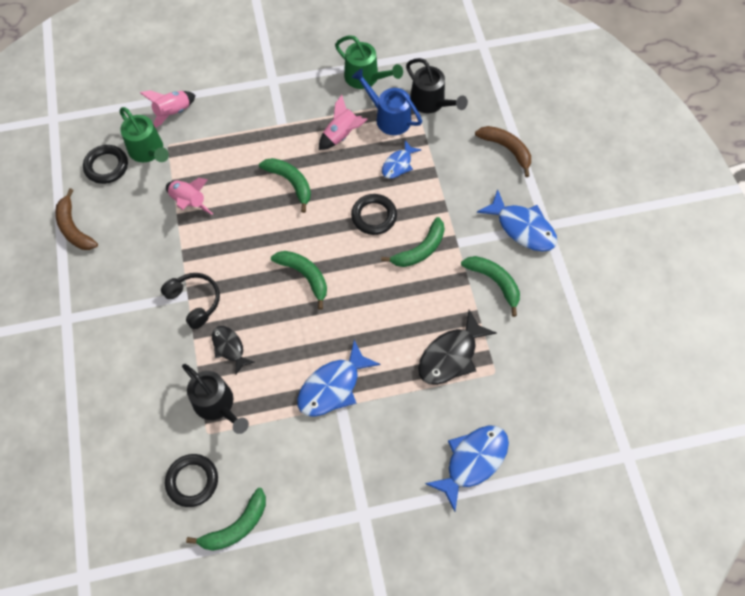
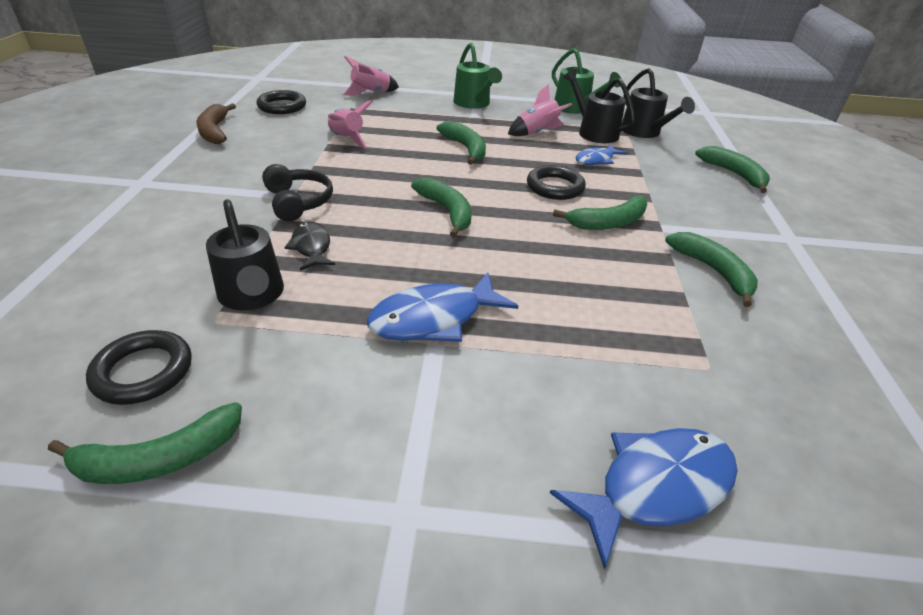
camera: 15 degrees right, 25 degrees down
(149, 151) = (330, 106): green watering can -> green watering can (474, 104)
(388, 117) = (593, 132): blue watering can -> black watering can
(451, 355) = (634, 330): black fish -> none
(506, 149) = (733, 174): brown banana -> green banana
(522, 228) = (756, 233): blue fish -> none

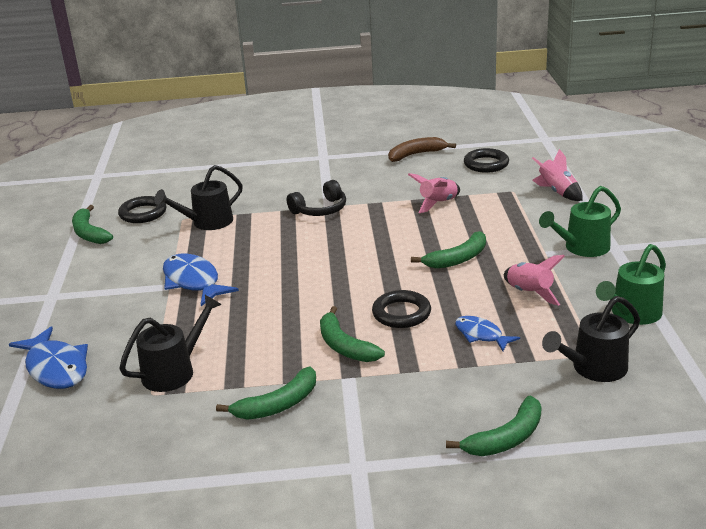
camera: 85 degrees right, 10 degrees down
(311, 247) = (263, 227): black fish -> none
(447, 211) = (331, 267): green banana -> none
(593, 132) = (562, 330): black watering can -> black watering can (175, 371)

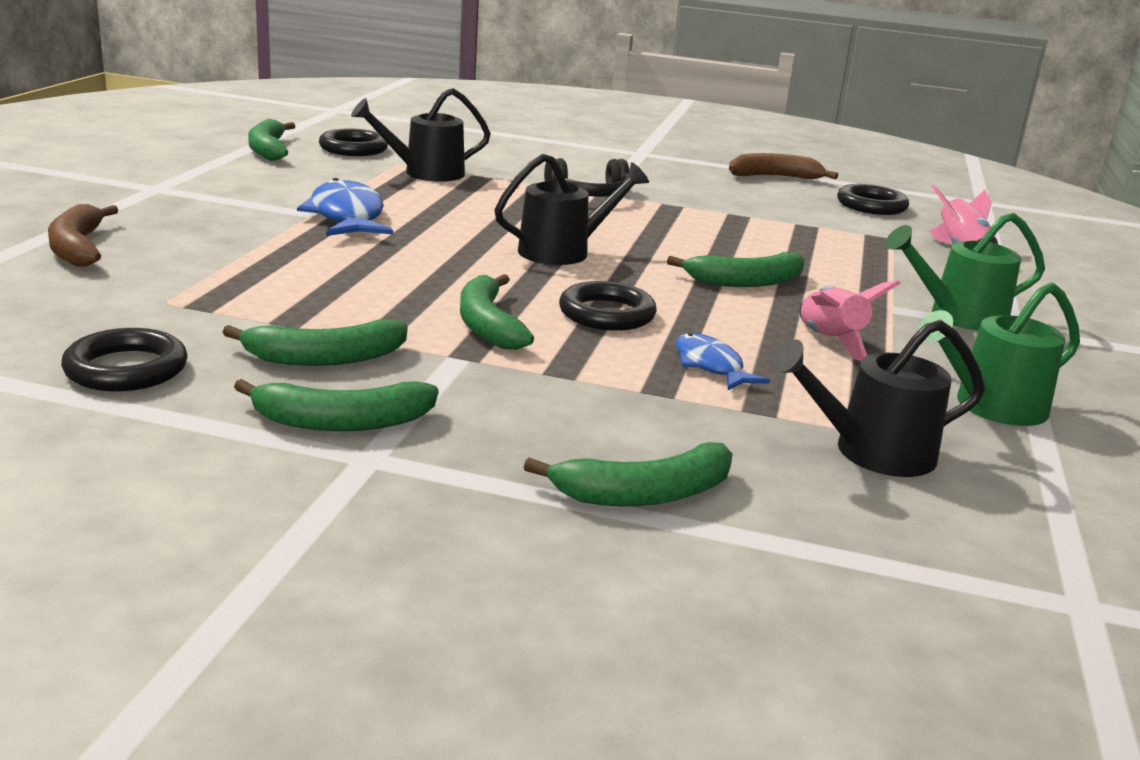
camera: 15 degrees right, 5 degrees down
(56, 368) = (78, 248): blue fish -> brown banana
(175, 371) = (223, 289): black watering can -> black watering can (564, 251)
(178, 454) = (126, 369): none -> black ring
(325, 447) = (342, 422): none -> green banana
(438, 203) = (765, 225): pink rocket -> none

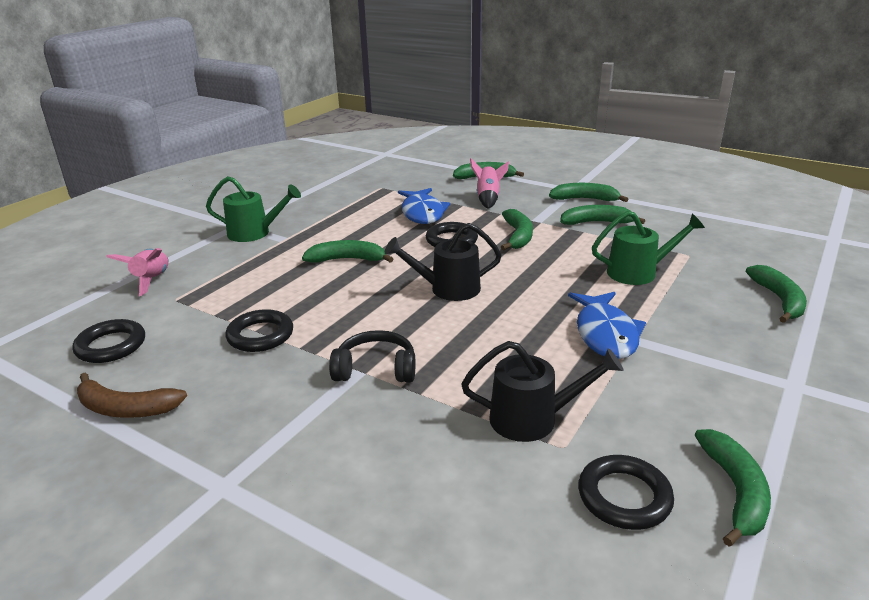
camera: 160 degrees left, 5 degrees up
(78, 248) = (778, 300): brown banana -> green banana
(126, 369) = (680, 221): black ring -> black ring (260, 335)
(710, 366) = (422, 213): blue fish -> blue fish, size x1.65
(830, 342) = (350, 221): pink rocket -> pink rocket (488, 199)
(870, 452) = (394, 183): black watering can -> none
(990, 407) = (322, 194): green watering can -> green watering can (639, 272)

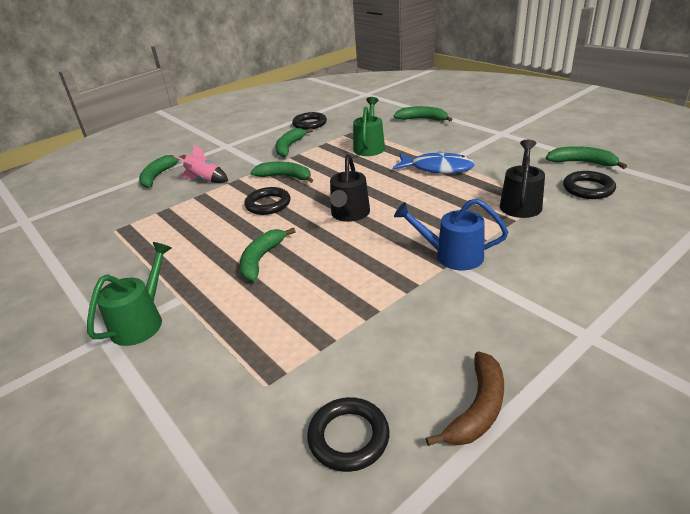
camera: 70 degrees left, 5 degrees up
(151, 280) = (201, 413): pink rocket -> none
(260, 335) = (376, 316): black ring -> black ring (309, 124)
(376, 369) = (451, 256): black headphones -> blue watering can
(422, 213) = (201, 212): blue fish -> none
(584, 199) = (247, 145): green banana -> none

